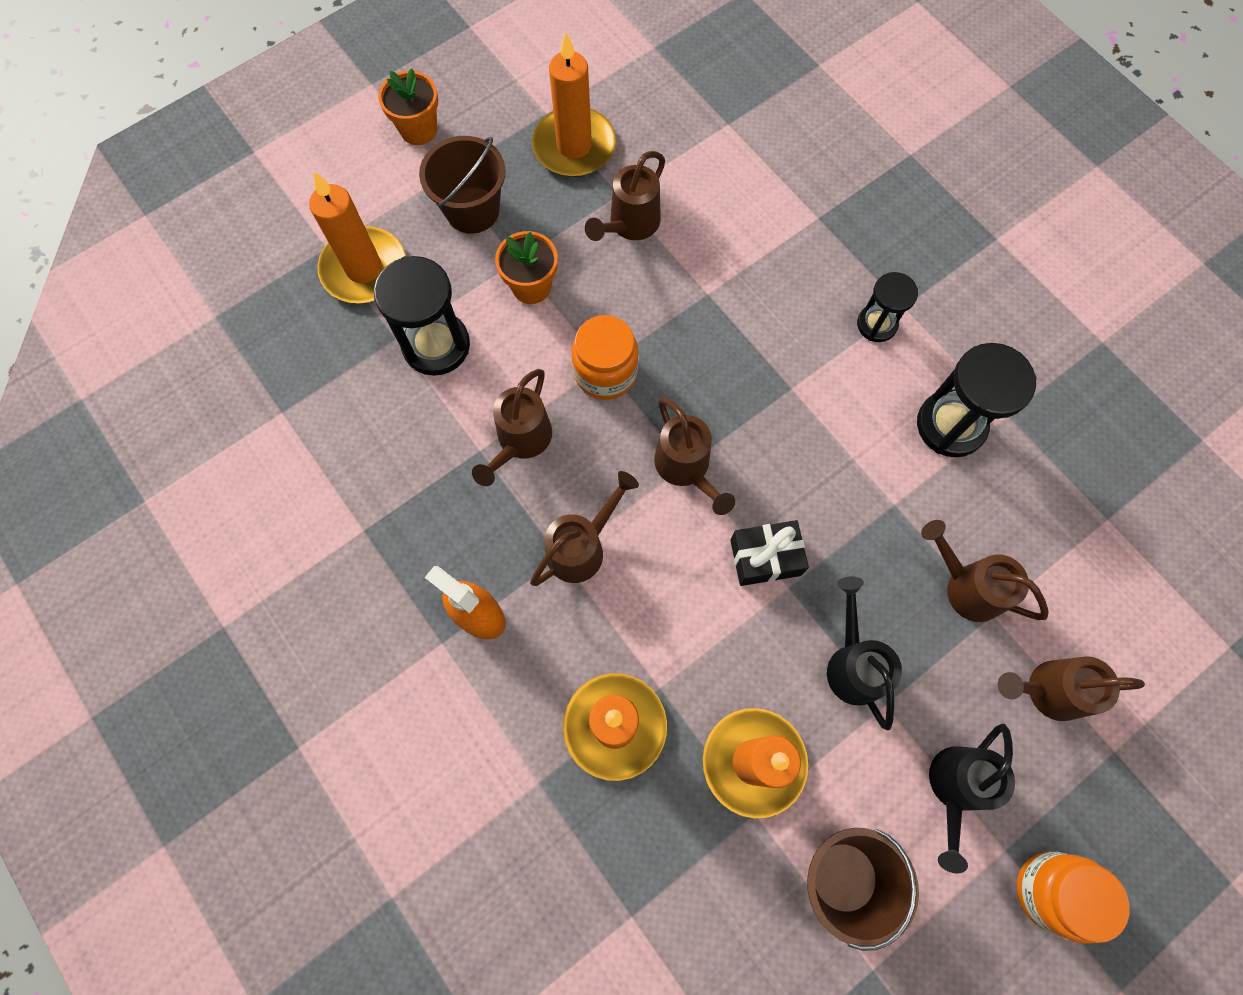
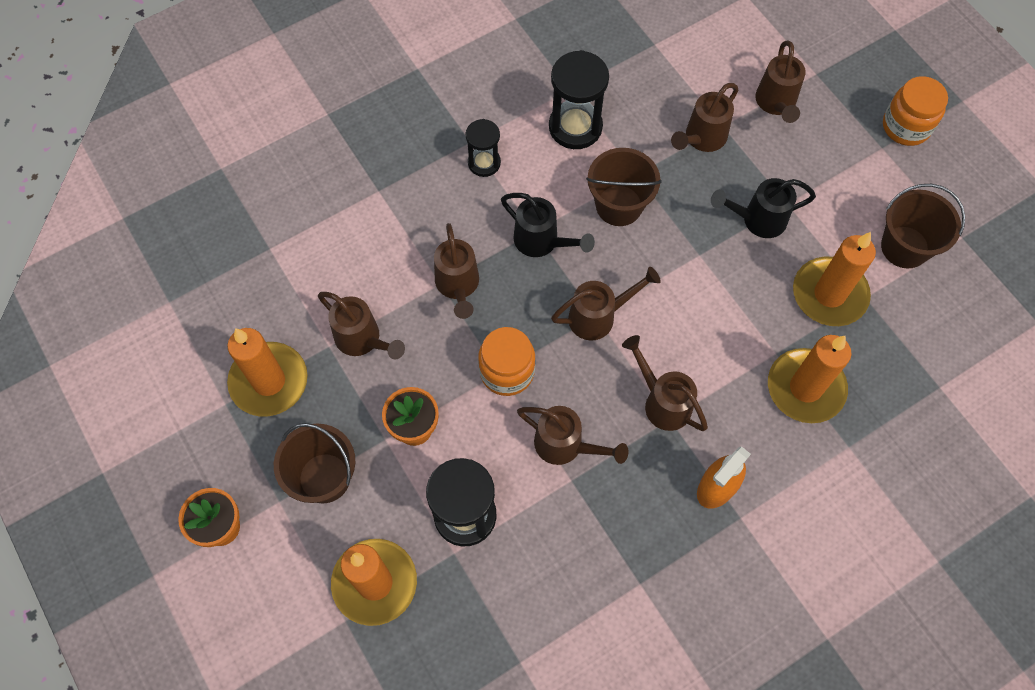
camera: 85 degrees left, 5 degrees down
(707, 312) = (458, 285): none -> brown watering can
(765, 557) = (675, 267): black gift -> none
(844, 484) = (619, 205): none -> brown bucket
(955, 788) = (843, 170): black watering can -> black watering can (541, 241)

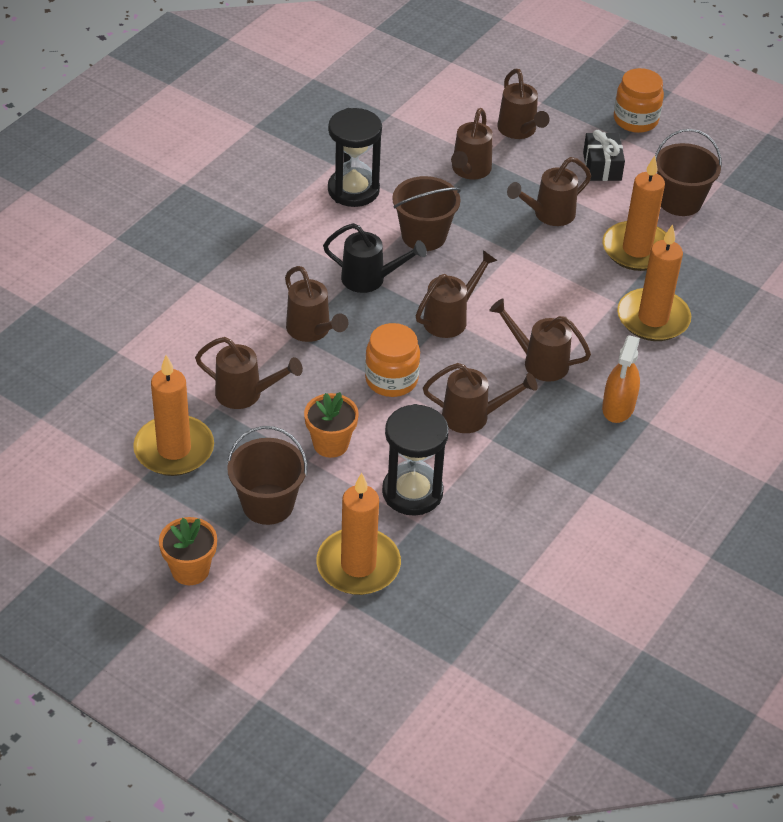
camera: 25 degrees left, 20 degrees down
(484, 163) = (285, 236): black hourglass -> none
(758, 219) = (549, 214): black watering can -> brown watering can
(842, 176) = (602, 166): none -> black gift

